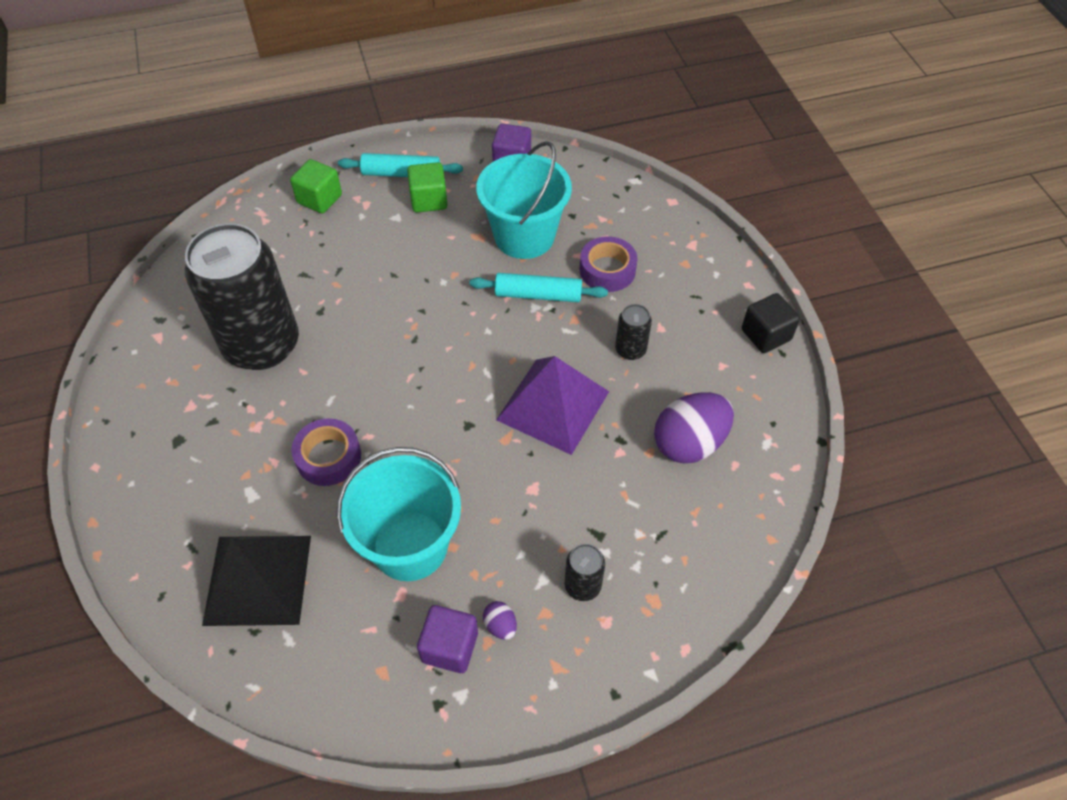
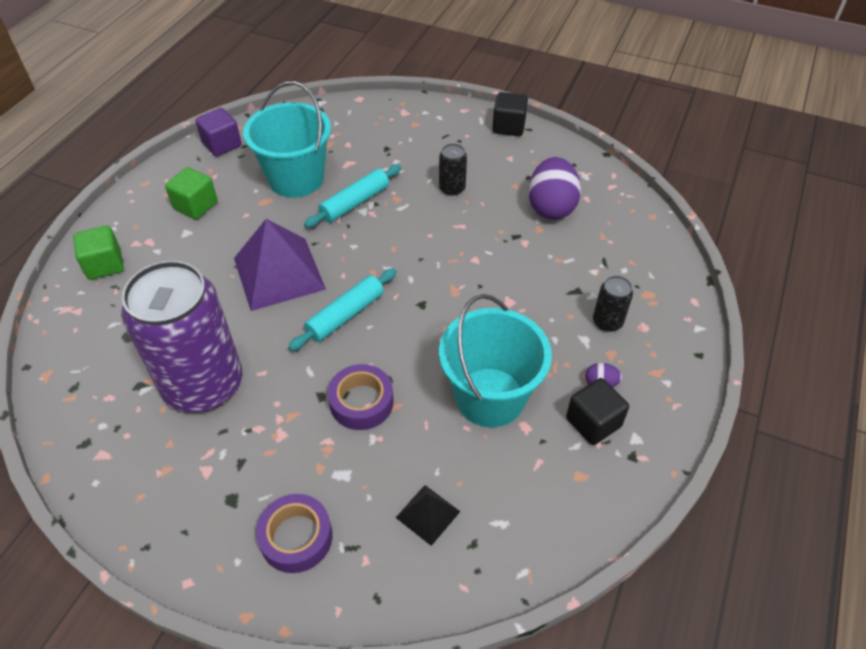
camera: 50 degrees left, 5 degrees down
(258, 579) = (428, 514): black pyramid -> black pyramid, size x0.49
(262, 345) = (203, 385): black can -> purple can
(401, 174) = (149, 205): turquoise rolling pin -> turquoise rolling pin (345, 315)
(450, 647) = (593, 422): purple cube -> black cube
(553, 405) = (454, 251): purple pyramid -> purple pyramid (279, 273)
(607, 270) = (376, 159): purple tape -> purple tape (296, 537)

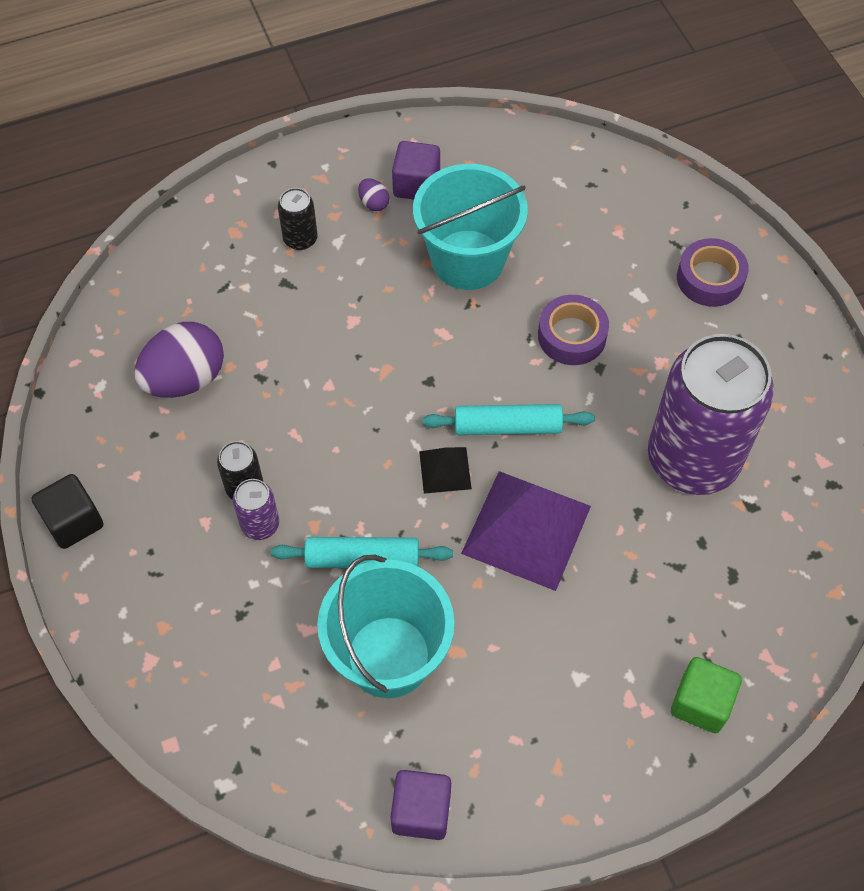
camera: 135 degrees left, 10 degrees up
(196, 206) = (537, 715): green cube -> none
(423, 181) = (260, 524): none -> purple can
(428, 514) = (603, 222): black pyramid -> black pyramid (445, 470)
(593, 422) = (416, 185): black cube -> purple cube

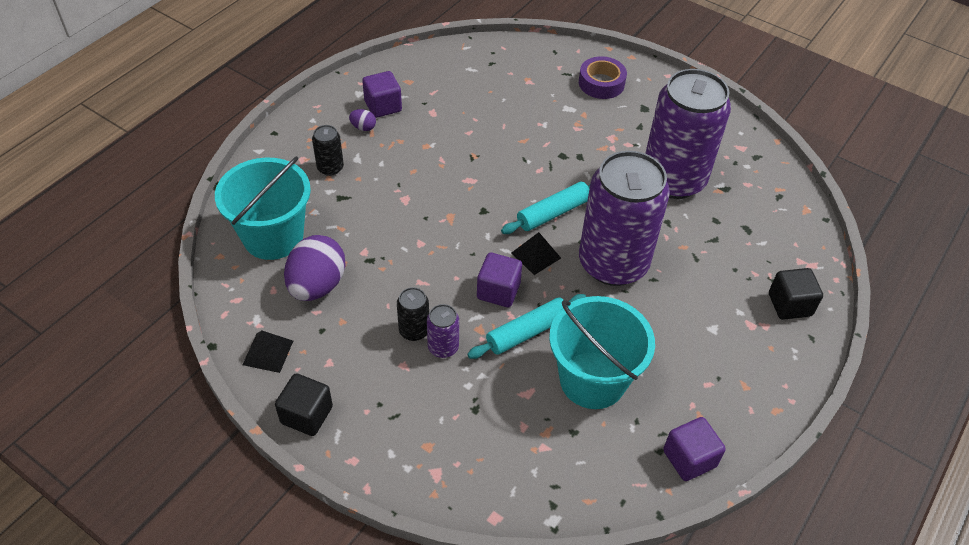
camera: 35 degrees left, 10 degrees down
(85, 430) = (268, 352): none -> black pyramid
(369, 491) = (498, 291): none -> purple cube
(468, 260) = (451, 133): turquoise bucket -> turquoise bucket (273, 236)
(526, 529) = (613, 263): purple pyramid -> purple can
(572, 336) = (549, 147): purple tape -> none
(700, 703) = (789, 304): green cube -> black cube

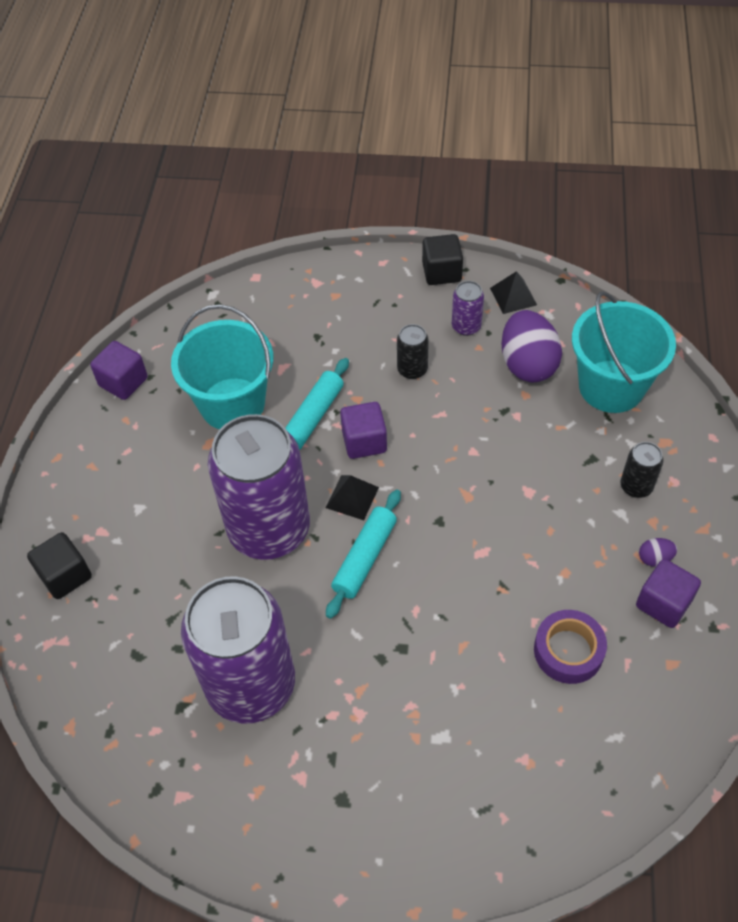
camera: 155 degrees right, 5 degrees up
(443, 347) = (377, 368): purple can -> purple can (466, 326)
(601, 83) = (426, 817): purple tape -> purple tape (568, 651)

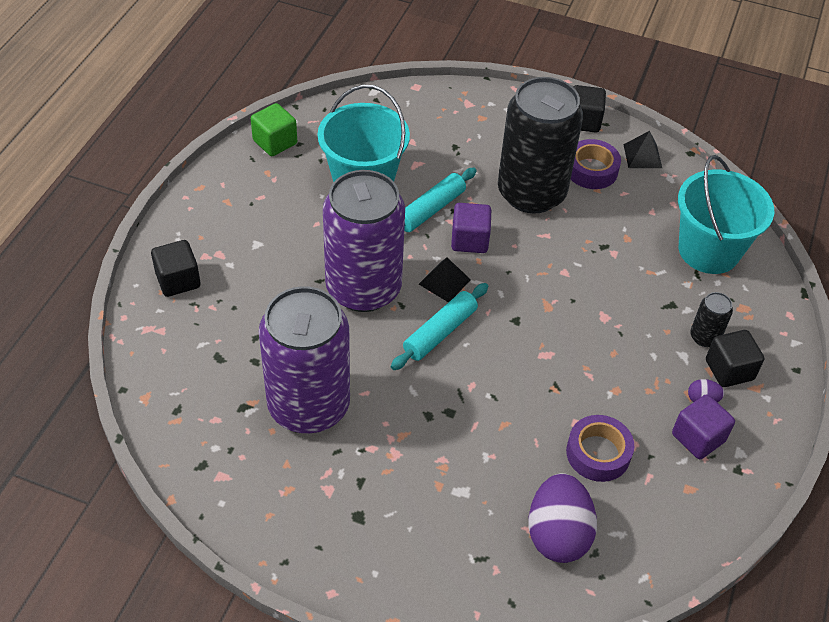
camera: 10 degrees right, 5 degrees down
(123, 382) = (275, 142): purple cube -> green cube
(412, 369) = (531, 193): black can -> black can, size x2.47
(466, 326) = (591, 170): purple can -> purple tape
(527, 364) = (637, 214): purple egg -> purple egg (557, 534)
(671, 517) = (729, 370): none -> black cube

